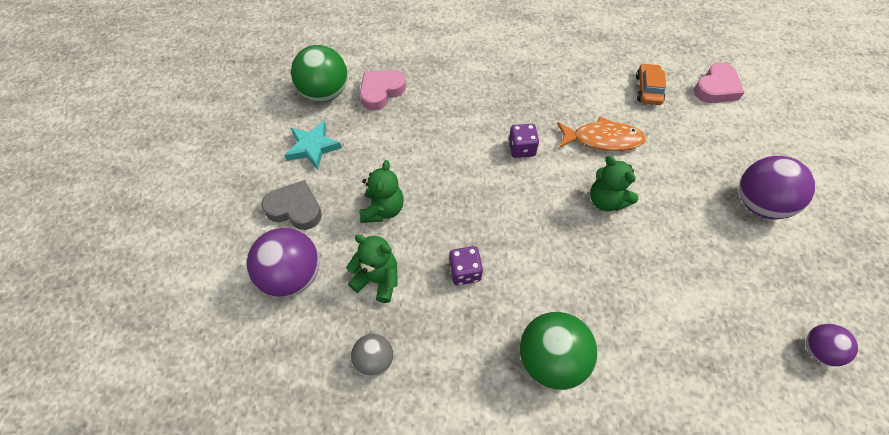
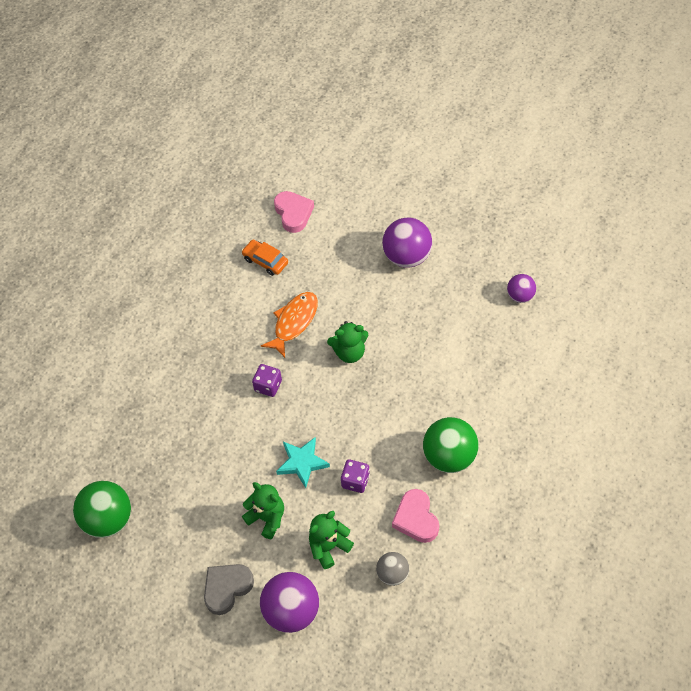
camera: 60 degrees left, 0 degrees up
(313, 147) = (167, 551): turquoise star -> turquoise star (302, 463)
(381, 91) = (137, 469): pink heart -> pink heart (416, 519)

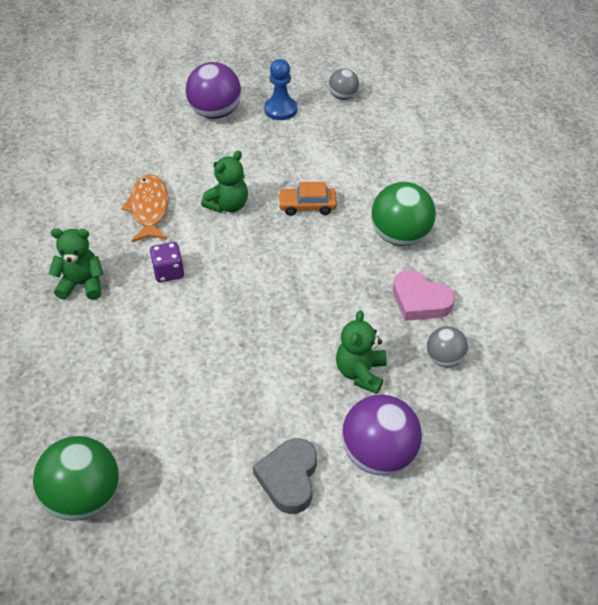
camera: 40 degrees left, 10 degrees down
(265, 261) = (74, 175): orange car -> orange car (307, 206)
(267, 518) = (272, 385): green teddy bear -> green teddy bear (82, 284)
(293, 213) = (72, 128): pink heart -> none
(302, 463) = (264, 317): turquoise star -> none
(355, 481) = (333, 303): purple dice -> none
(459, 281) = (280, 110): none -> blue pawn
(520, 296) = (343, 97): purple ball -> grey ball

